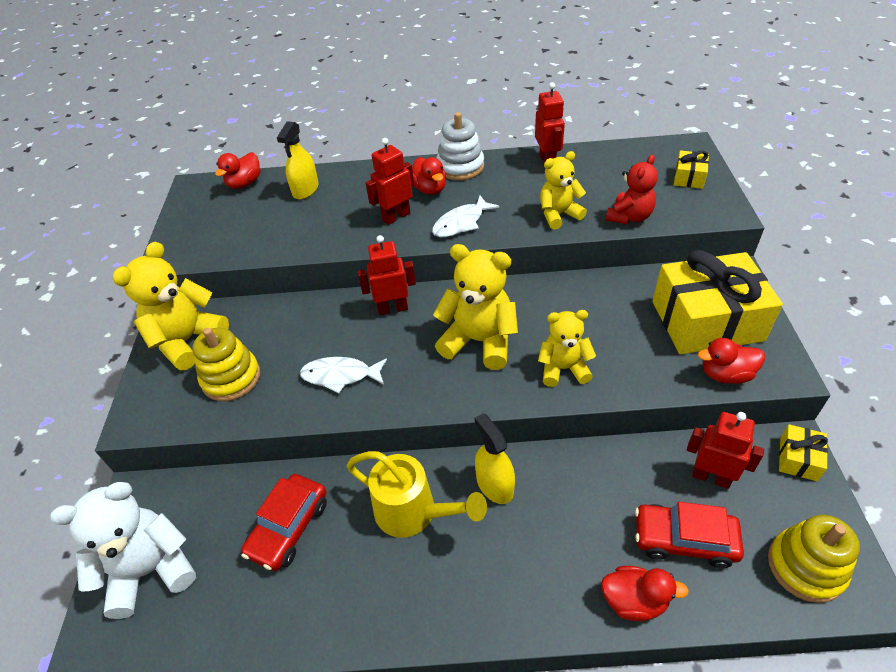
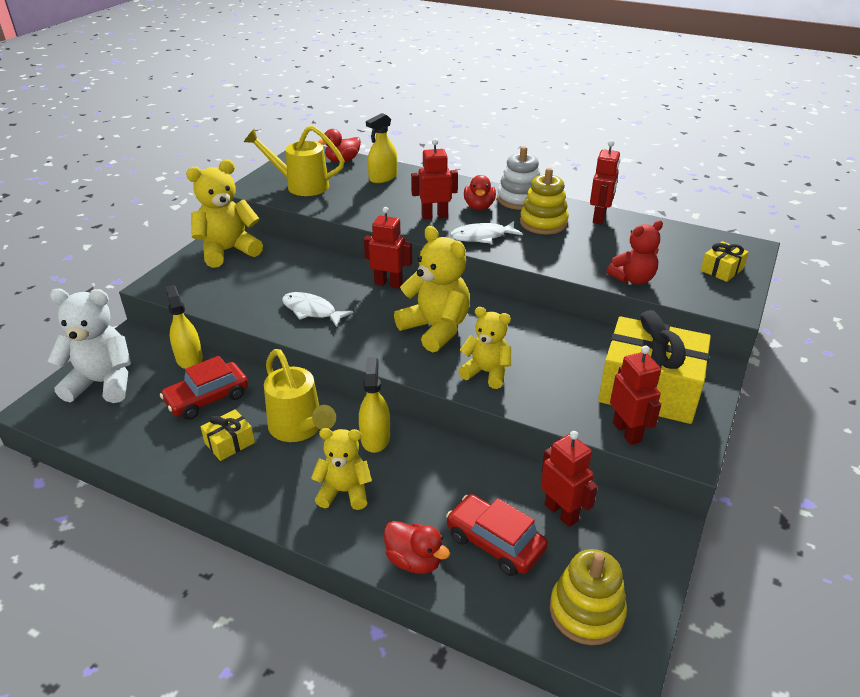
camera: 25 degrees right, 10 degrees down
(225, 232) = (301, 186): none -> yellow watering can
(229, 488) = (189, 359): none -> yellow spray bottle
(231, 378) = (237, 283): yellow stacking toy -> yellow stacking toy (543, 223)
(558, 215) = (570, 257): yellow teddy bear -> yellow teddy bear (344, 492)
(725, 374) = (627, 432): red duck -> red robot
(798, 459) = (658, 536): yellow gift -> yellow gift (229, 443)

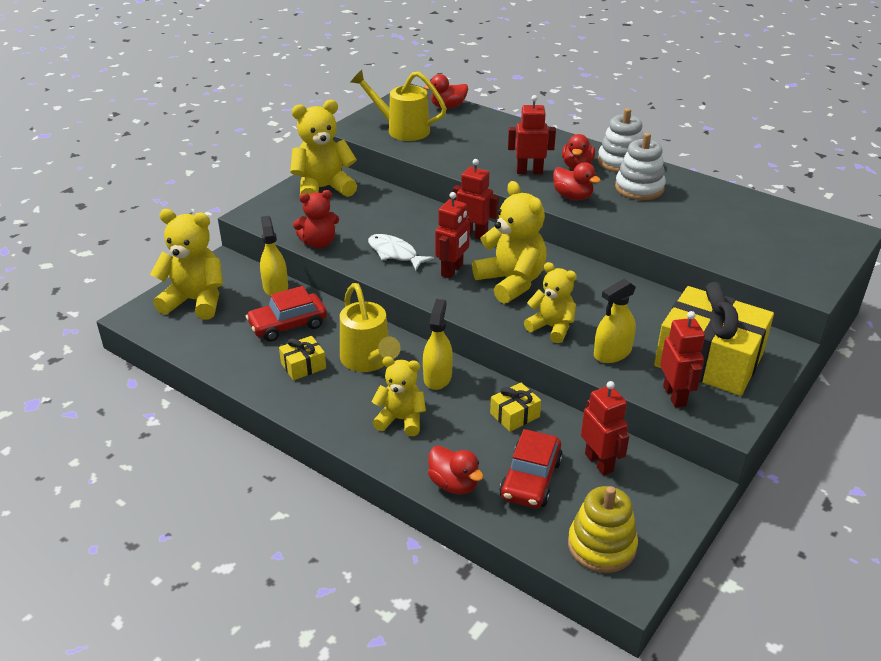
camera: 10 degrees right, 0 degrees up
(103, 383) = (195, 301): white teddy bear -> yellow teddy bear
(383, 177) = (485, 128): yellow spray bottle -> yellow spray bottle (612, 353)
(482, 237) = (573, 196): white fish -> red duck
(495, 542) = (530, 479): red car -> red car turned 120 degrees counterclockwise
(543, 223) = (639, 188): yellow stacking toy -> white stacking toy
(599, 218) = (699, 188): red robot -> red robot (452, 270)
(633, 279) = (715, 252): red teddy bear -> red teddy bear (319, 243)
(721, 270) = (812, 252): yellow gift -> yellow gift (515, 415)

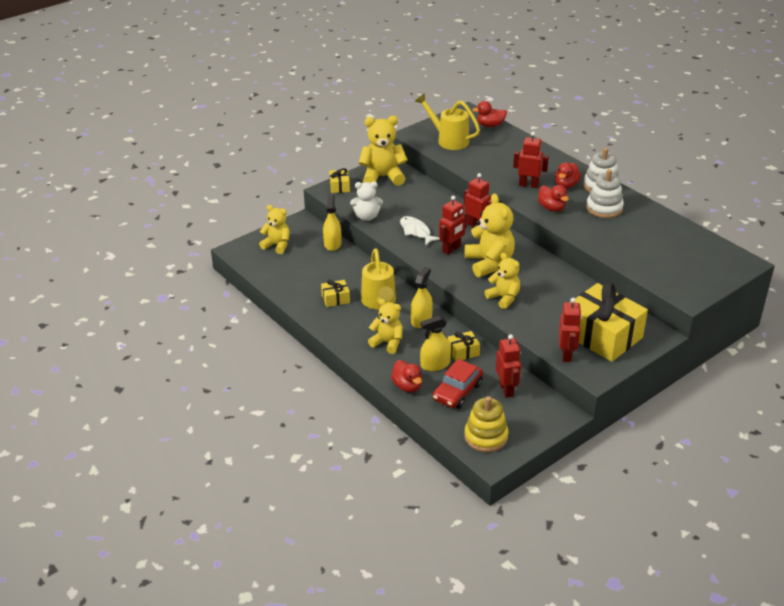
camera: 15 degrees right, 0 degrees up
(195, 301) = (277, 245): yellow teddy bear -> yellow teddy bear, size x0.64
(268, 208) = (339, 186): none -> yellow gift
(288, 325) = (333, 270): red car -> none
(319, 243) = (367, 217): red teddy bear -> white teddy bear
(612, 353) = (537, 321): yellow spray bottle -> yellow spray bottle (435, 364)

